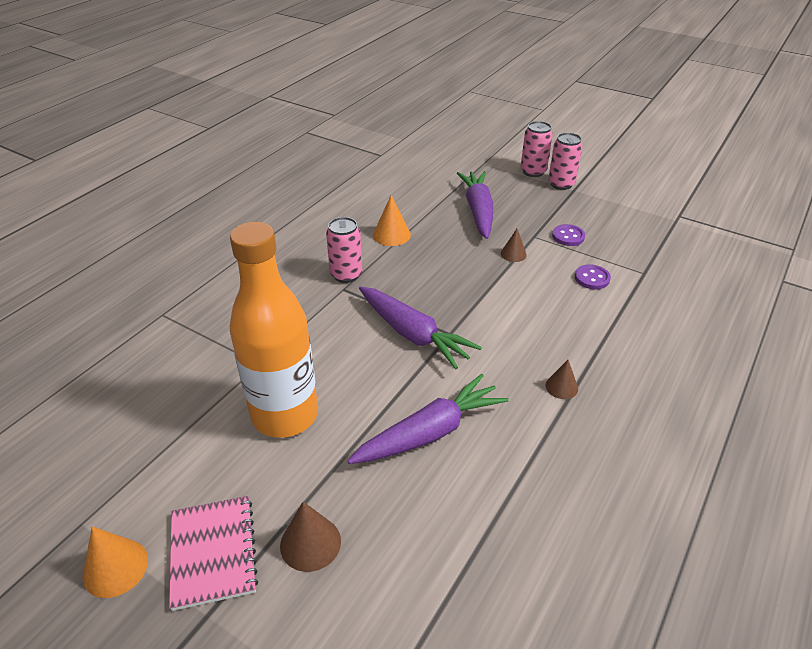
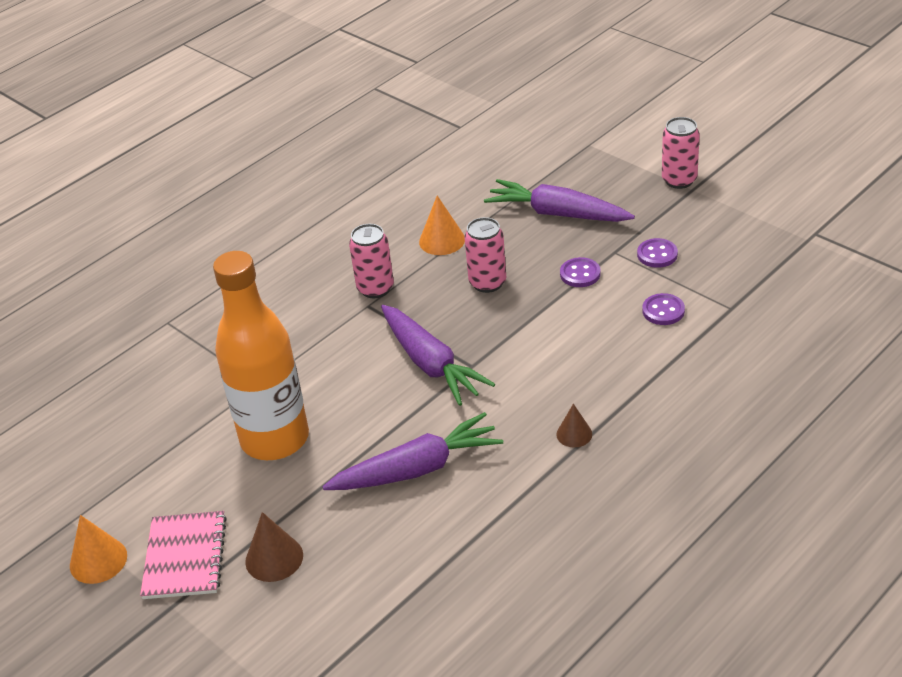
camera: 15 degrees right, 0 degrees up
(478, 211) = (557, 214): purple carrot -> purple carrot turned 75 degrees counterclockwise
(513, 254) = (580, 274): brown cone -> purple button
(533, 171) = (649, 160): pink can -> pink can (487, 283)

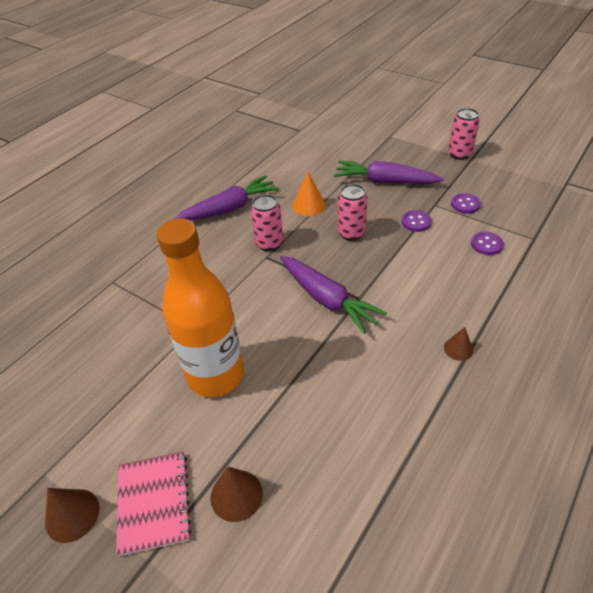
camera: 10 degrees left, 5 degrees up
(98, 560) = (72, 515): orange cone -> brown cone
(417, 469) = (341, 392): purple carrot -> purple carrot (229, 208)

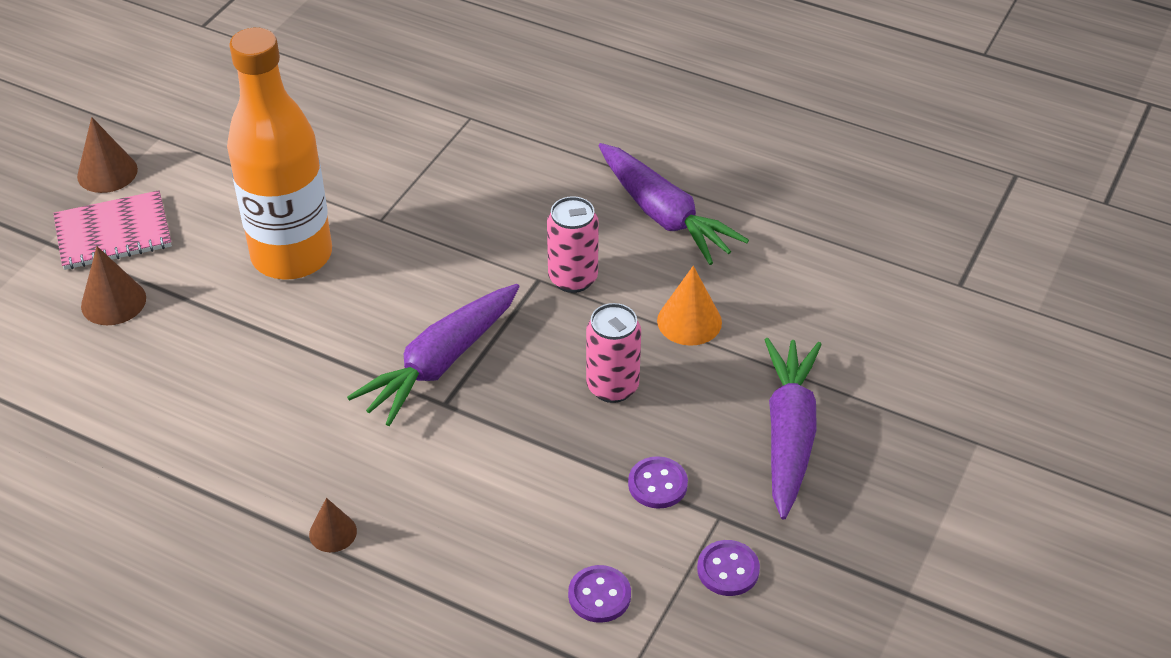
camera: 80 degrees right, 0 degrees up
(459, 154) = (926, 572): pink can -> none

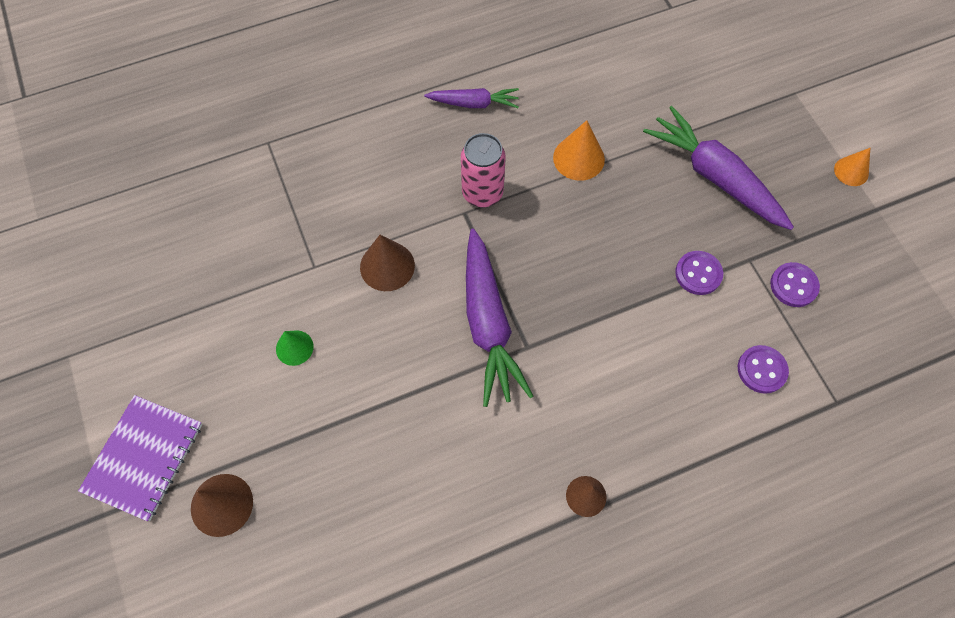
camera: 50 degrees left, 20 degrees up
(107, 172) = (68, 419): brown cone -> brown cone (387, 266)
(113, 233) = (144, 458): pink notebook -> purple notebook
(292, 256) = (294, 347): orange bottle -> green cone
(612, 387) = (597, 239): pink can -> none
(664, 215) = (474, 103): purple carrot -> purple carrot, size x0.57
(931, 544) = (851, 171): none -> orange cone

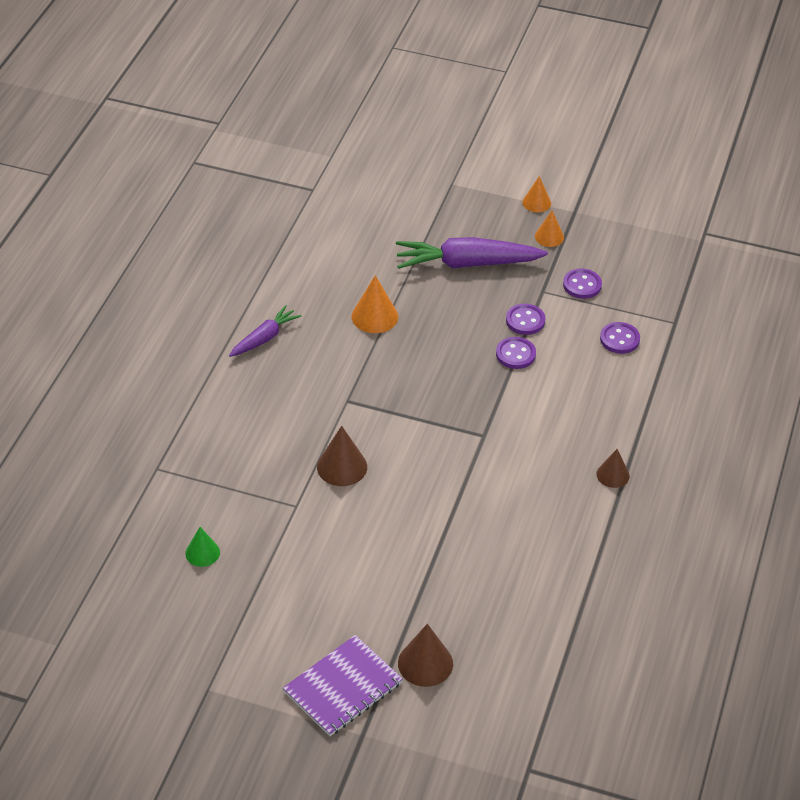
camera: 50 degrees left, 20 degrees down
(144, 458) = (343, 687): purple notebook -> purple notebook turned 75 degrees clockwise
(294, 347) = (349, 555): green cone -> green cone (202, 553)
(482, 193) = (343, 381): pink can -> none
(488, 323) = (445, 443): purple carrot -> none
(649, 297) = (515, 354): none -> purple button
(821, 213) = (549, 237): none -> orange cone

